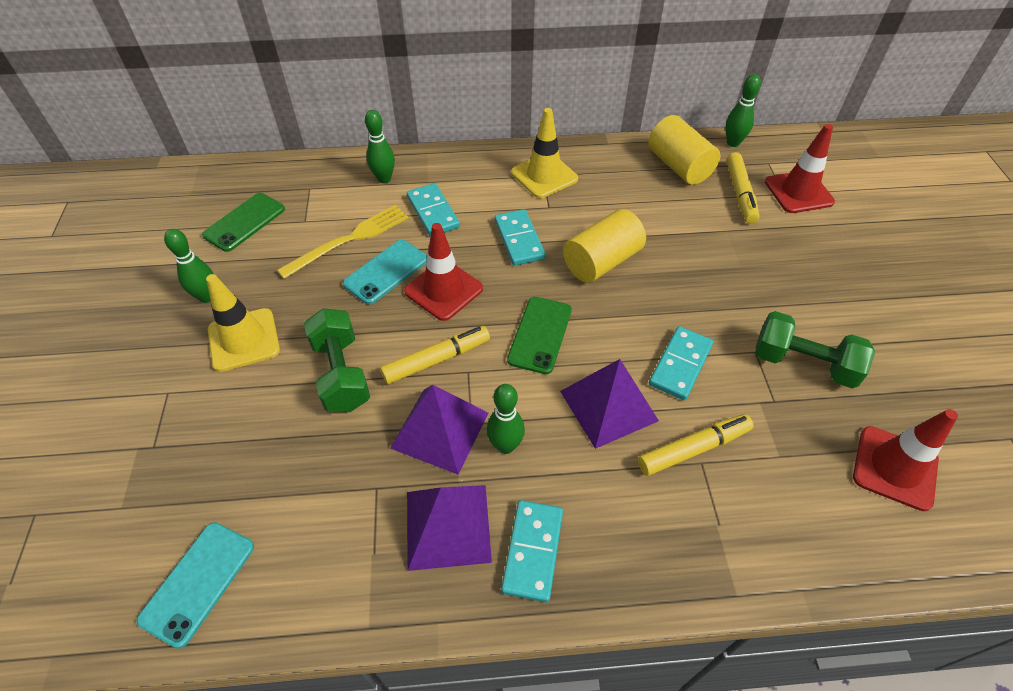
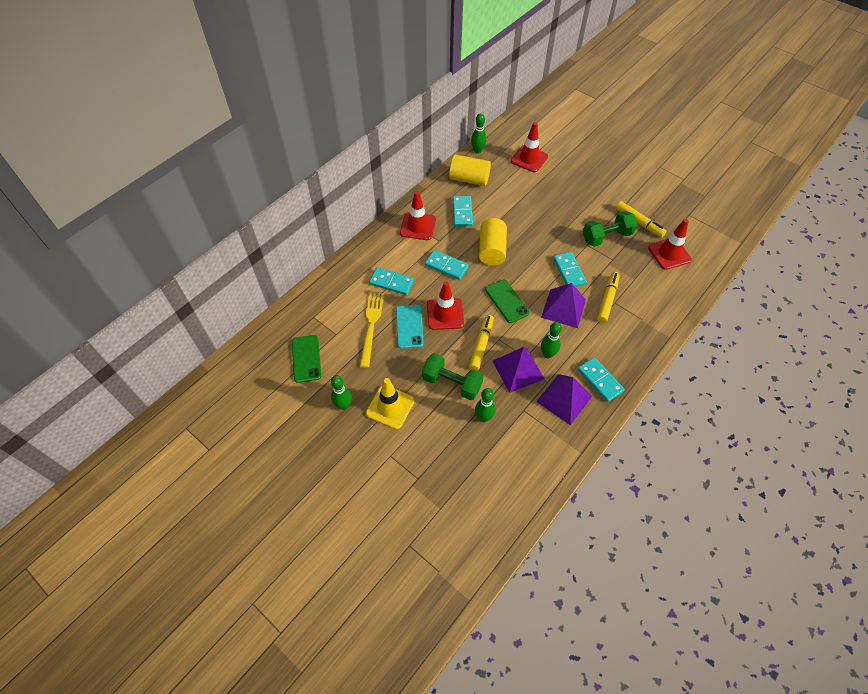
camera: 45 degrees left, 5 degrees up
(198, 582) = (507, 499): turquoise phone -> none
(384, 179) = (344, 283): green bowling pin -> green bowling pin (483, 417)
(544, 176) = (418, 226): yellow traffic cone -> red traffic cone
(620, 196) = (462, 212): none -> turquoise domino
(740, 193) = (508, 176): yellow marker -> yellow marker (639, 222)

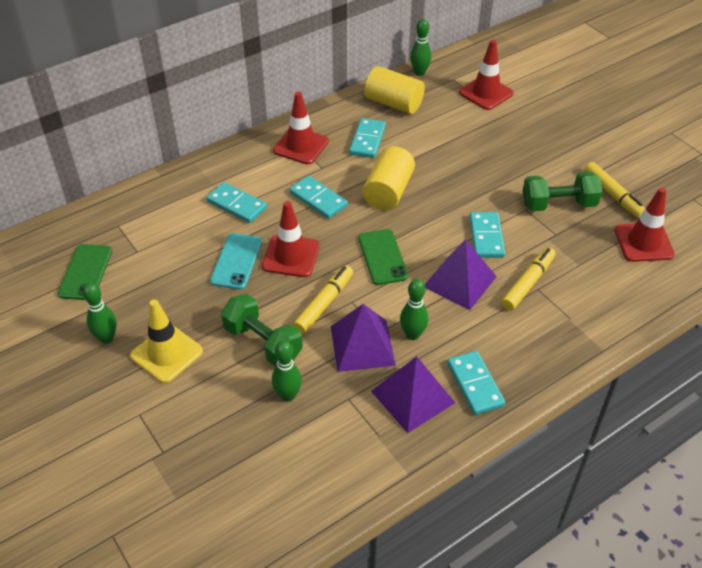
camera: 15 degrees right, 10 degrees down
(371, 326) = (187, 251): yellow fork -> none

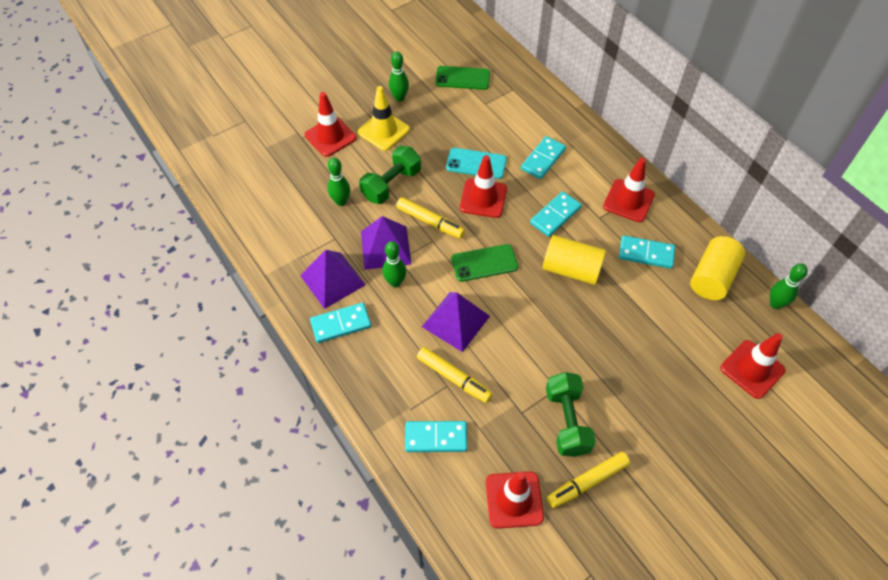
camera: 90 degrees right, 10 degrees up
(167, 415) = (330, 137): none -> red traffic cone
(486, 237) = (514, 348): turquoise domino -> turquoise domino (436, 437)

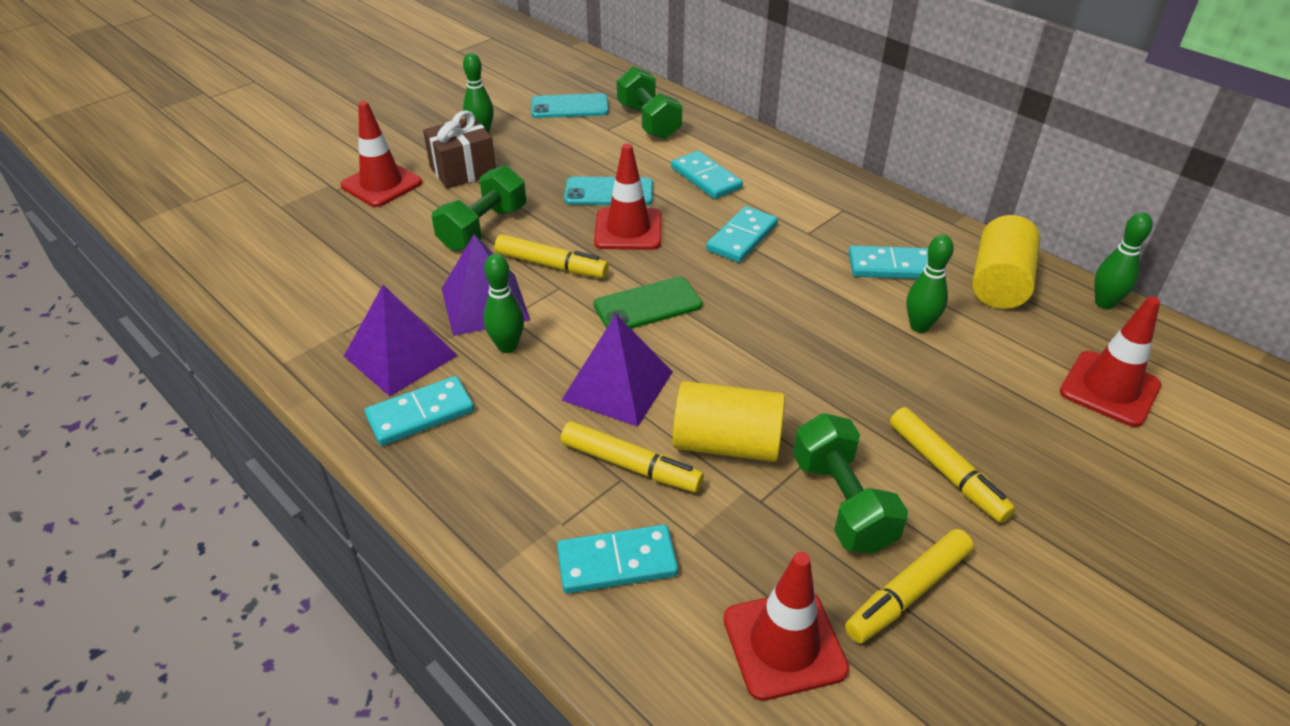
camera: 10 degrees left, 15 degrees down
(341, 201) = (405, 256): green bowling pin -> green bowling pin (919, 326)
(383, 131) = (463, 170): yellow traffic cone -> brown gift
(462, 78) = (569, 107): green phone -> turquoise phone
(514, 100) = (648, 121): none -> green dumbbell
(543, 159) = (706, 178): turquoise domino -> turquoise domino turned 60 degrees counterclockwise
(571, 269) = (785, 298): yellow cylinder -> yellow cylinder (726, 444)
(628, 201) = (844, 210): red traffic cone -> none
(633, 411) = (946, 471): none -> yellow marker

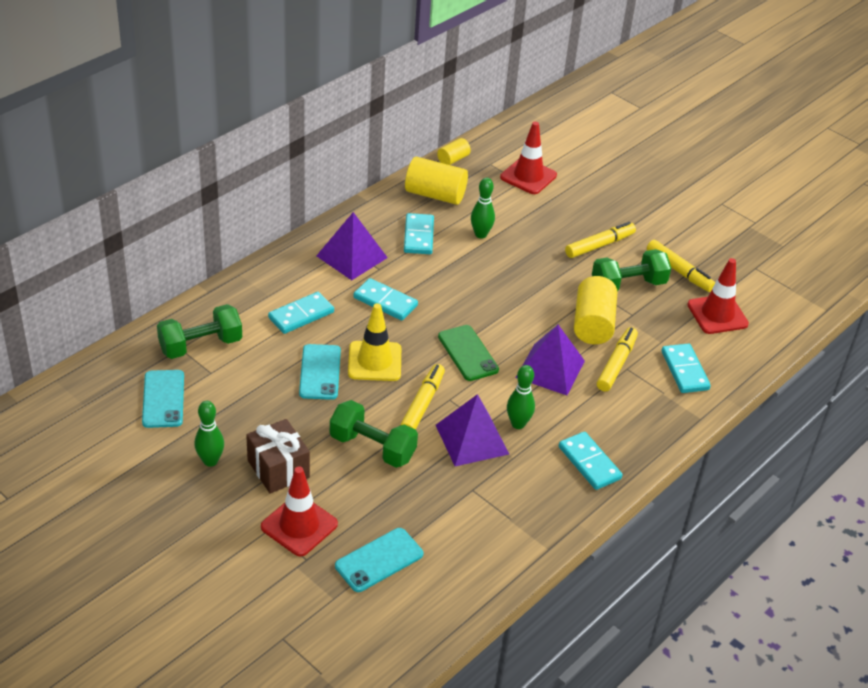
camera: 95 degrees left, 0 degrees up
(317, 233) = (379, 560): none -> turquoise phone
(400, 355) = (533, 481): purple pyramid -> purple pyramid (351, 256)
(628, 229) = (374, 361): red traffic cone -> yellow traffic cone
(1104, 303) = (453, 159): green bowling pin -> yellow cylinder

